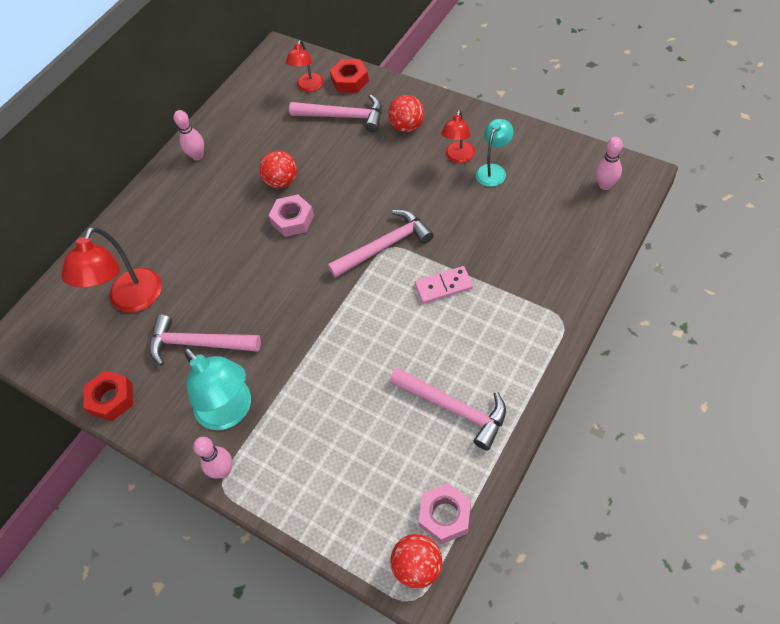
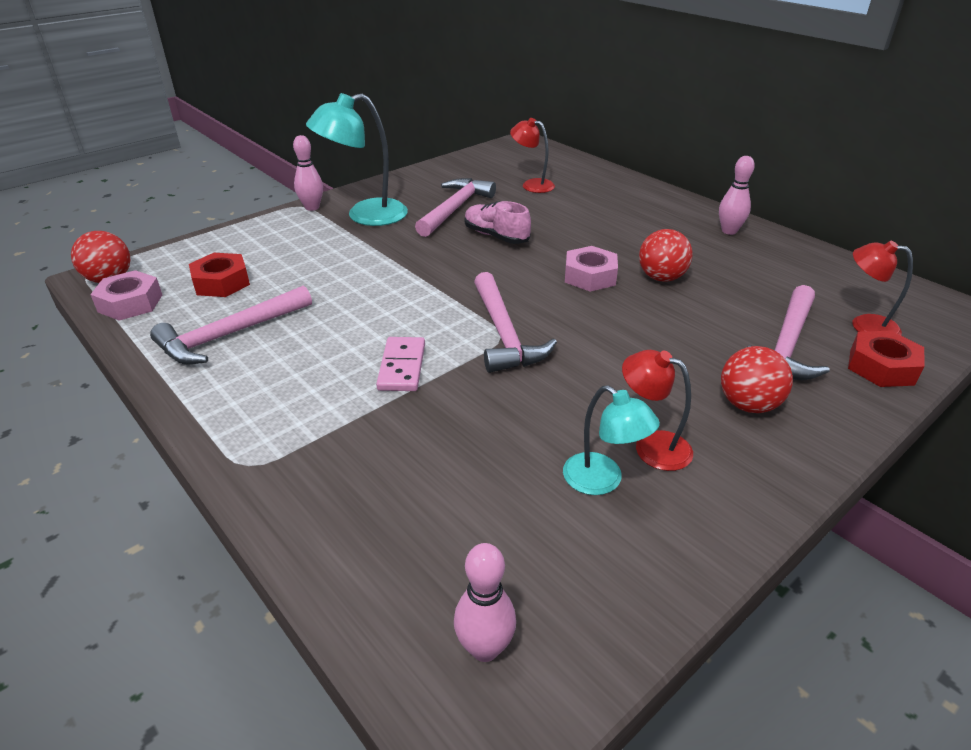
camera: 100 degrees right, 20 degrees down
(111, 399) = (431, 172): red nut -> red nut (221, 282)
(131, 301) = (532, 185): red lamp -> red lamp, size x0.60
(245, 295) = (496, 236): none -> pink shoe

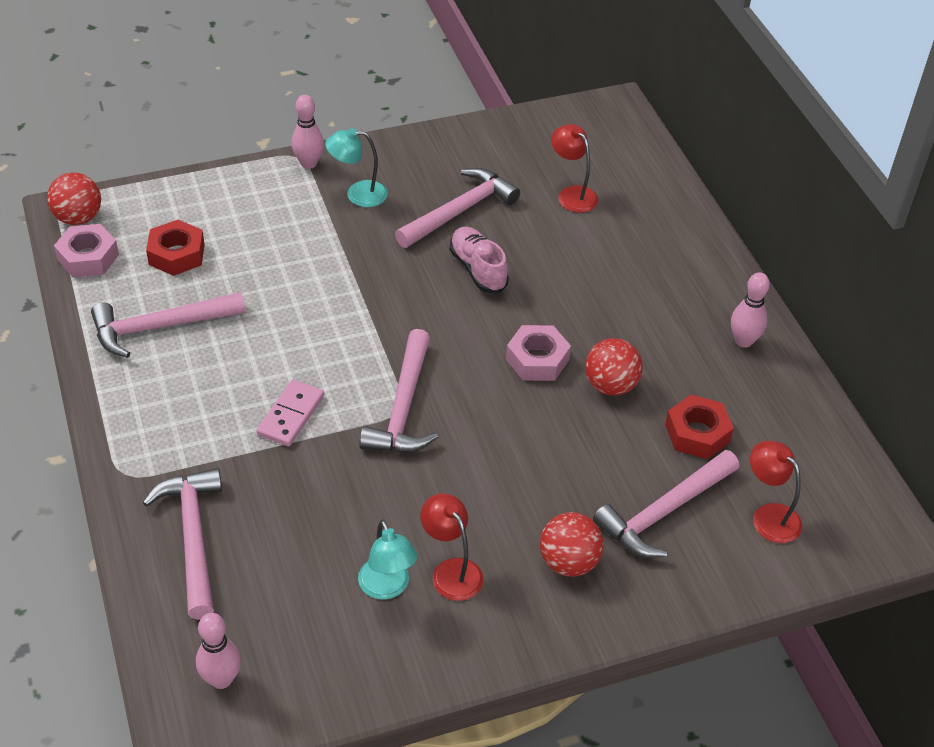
camera: 20 degrees right, 10 degrees up
(361, 501) = (193, 537): none -> pink hammer
(365, 216) = (358, 194): turquoise lamp -> turquoise lamp, size x0.60
(881, 367) = (734, 568): red nut -> red nut (697, 433)

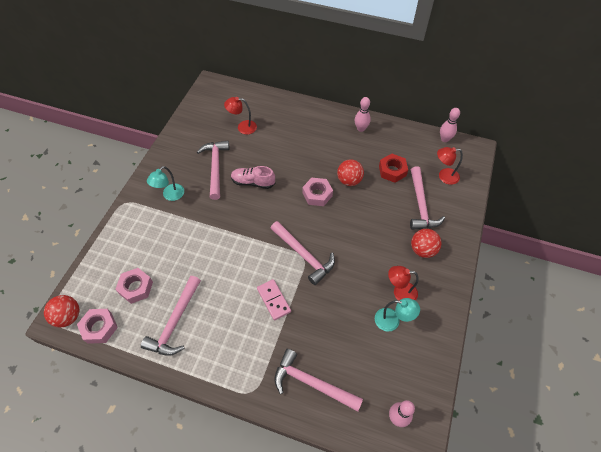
camera: 50 degrees left, 10 degrees up
(177, 254) = (136, 288): red nut -> pink nut
(308, 163) = (133, 201): pink bowling pin -> pink bowling pin (444, 139)

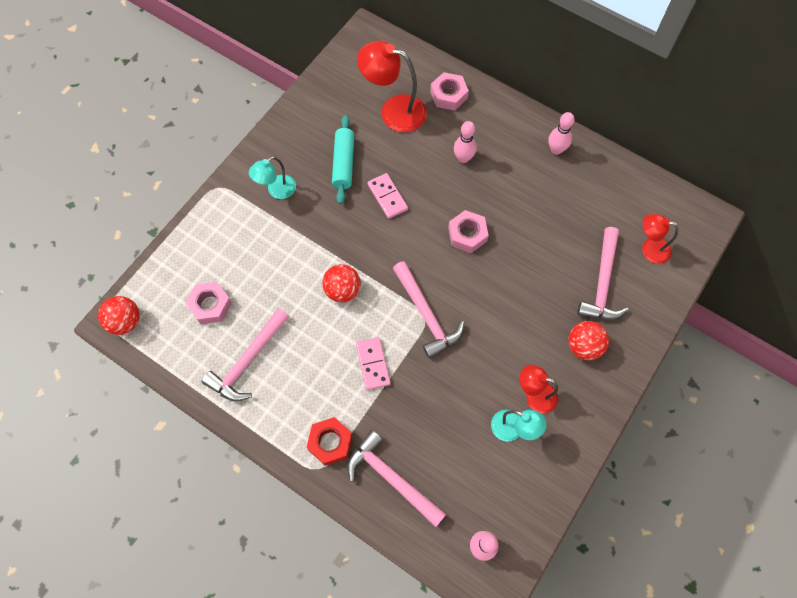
camera: 15 degrees right, 10 degrees up
(99, 328) = (159, 345): pink nut -> pink nut (448, 95)
(216, 167) = (344, 163): pink hammer -> turquoise rolling pin
(242, 127) = (394, 111): red lamp -> red lamp, size x1.68
(253, 182) = (387, 197): pink shoe -> pink domino
(349, 180) = (516, 224): red ball -> red ball (342, 290)
(392, 171) = (580, 224): red nut -> red nut (330, 442)
(444, 139) = (670, 193): pink bowling pin -> pink bowling pin (463, 158)

